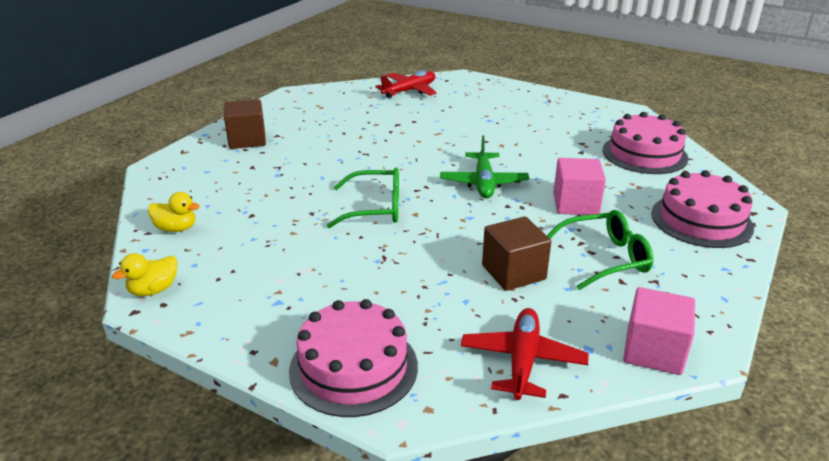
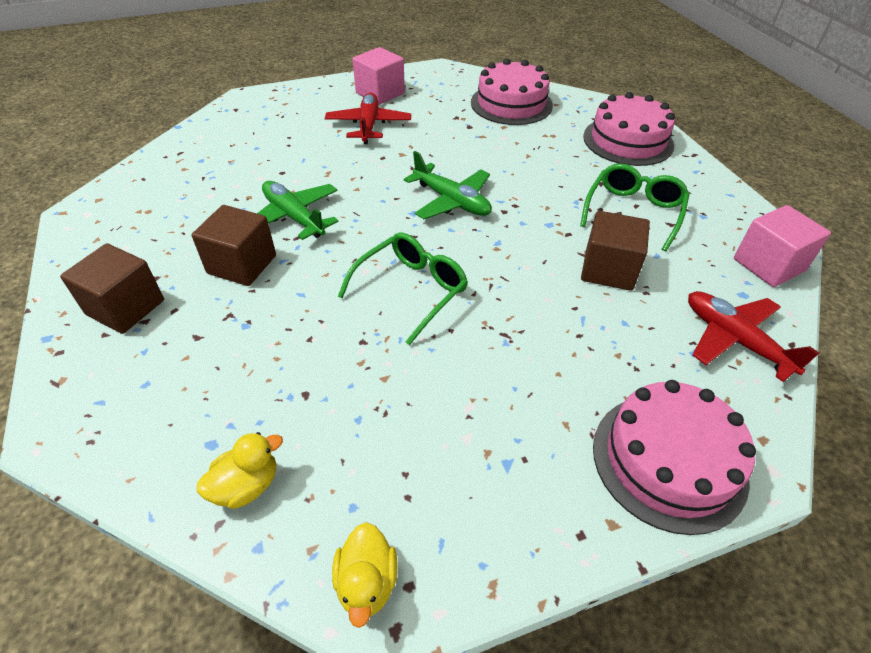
camera: 50 degrees left, 15 degrees up
(320, 150) = (242, 264): none -> brown cube
(381, 144) = (294, 217): none -> green plane
(409, 91) = (218, 140): red plane -> red plane (368, 125)
(575, 204) = (543, 177): pink cube -> pink cube (380, 93)

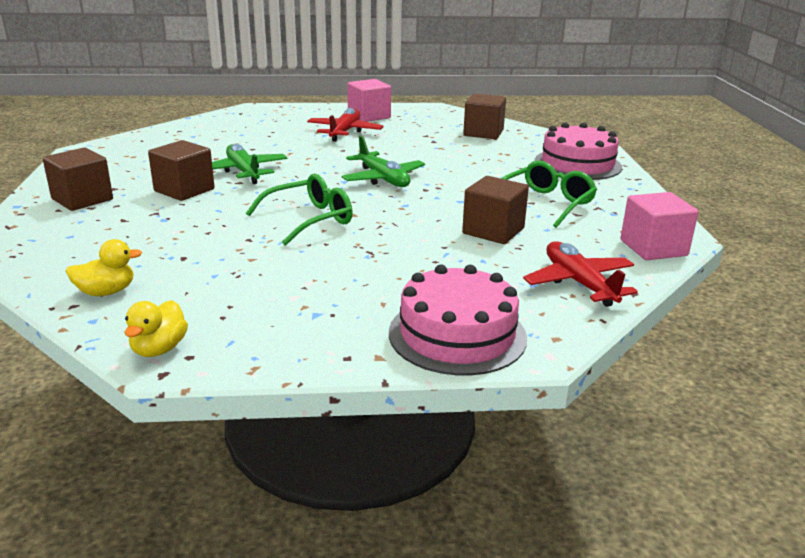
camera: 15 degrees right, 20 degrees down
(511, 104) = (483, 133): pink cake -> brown cube

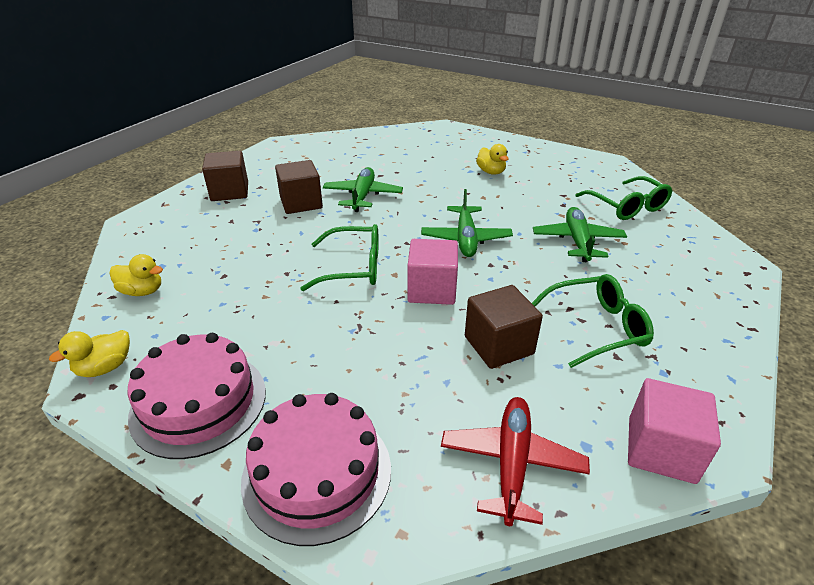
camera: 35 degrees right, 10 degrees up
(344, 132) = (491, 172): red plane -> yellow duck
(369, 116) = (533, 158): pink cube -> pink cube (432, 290)
(473, 160) = (577, 241): none -> green plane
(483, 133) = (627, 207): brown cube -> green glasses
(577, 164) = (694, 281): pink cake -> pink cake (199, 402)

